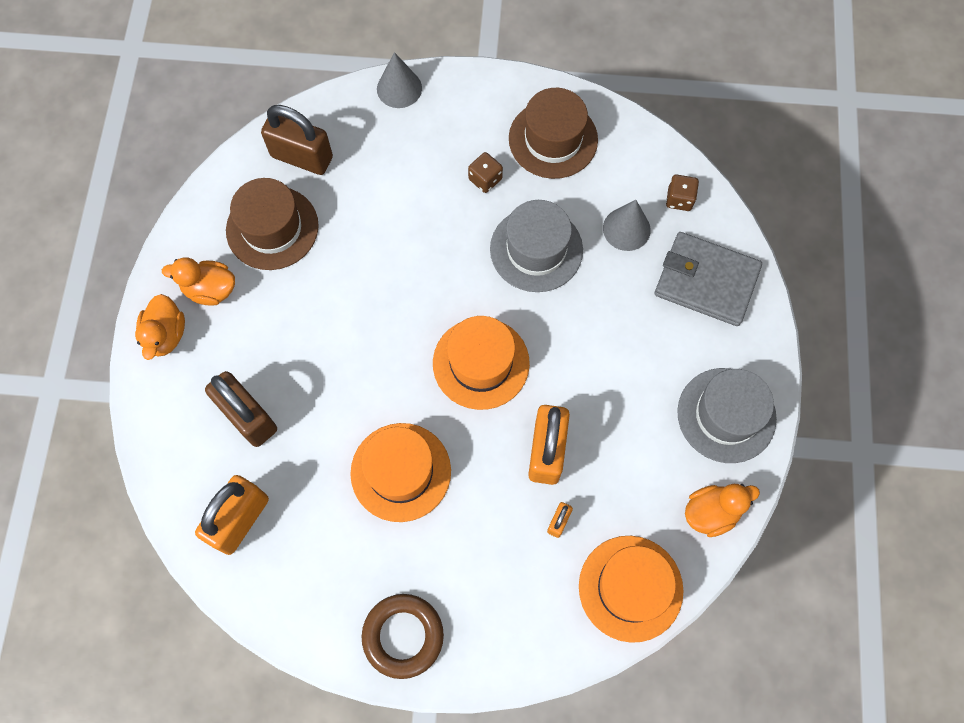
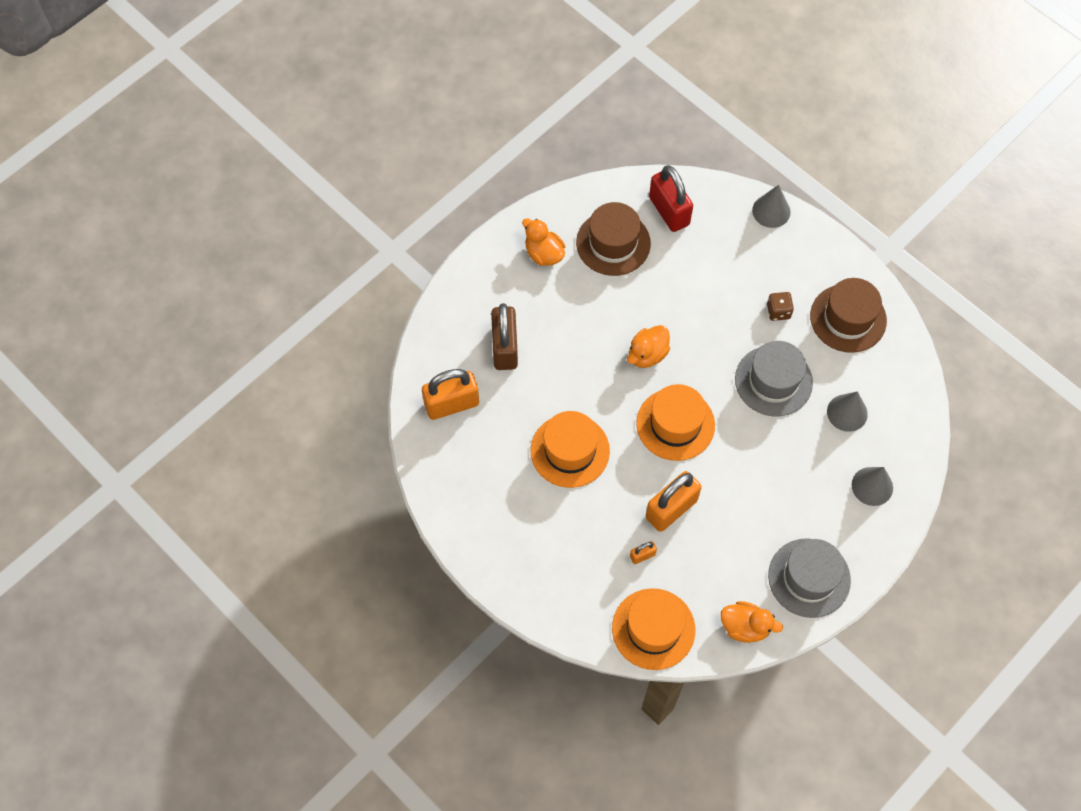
camera: 40 degrees right, 5 degrees down
(166, 335) = (495, 262): orange duck -> orange duck (647, 354)
(302, 157) = (669, 211): brown padlock -> red padlock
(403, 636) = (492, 545): brown ring -> none
(679, 199) = (902, 420): brown dice -> none
(706, 281) = (872, 486): grey wallet -> grey cone

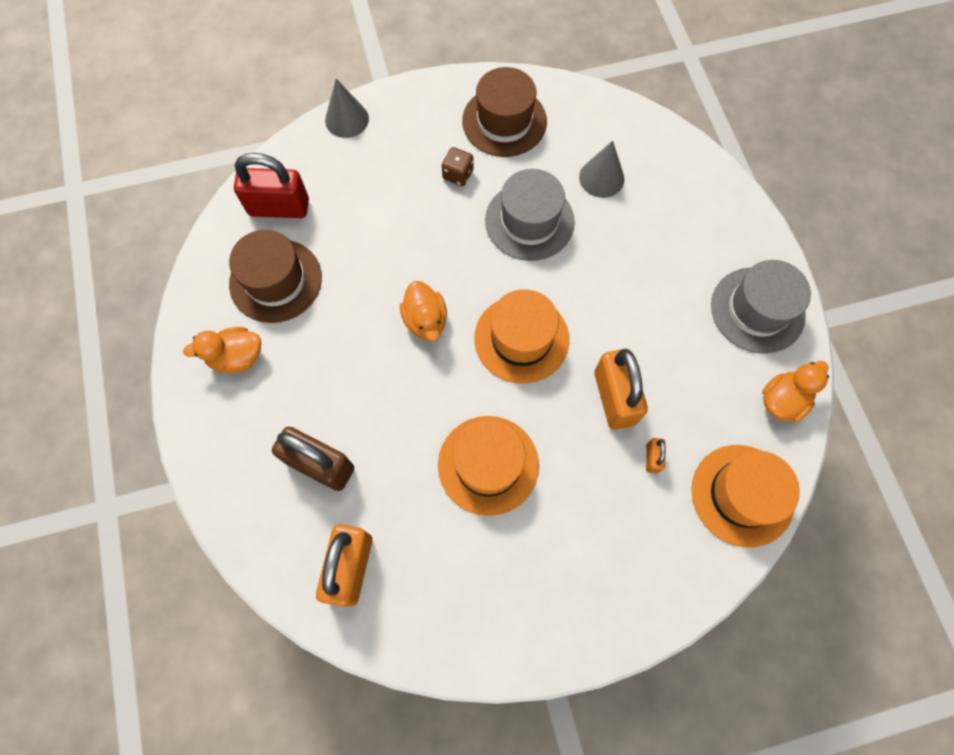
camera: 60 degrees left, 5 degrees up
(872, 486) = (689, 200): grey cone -> none

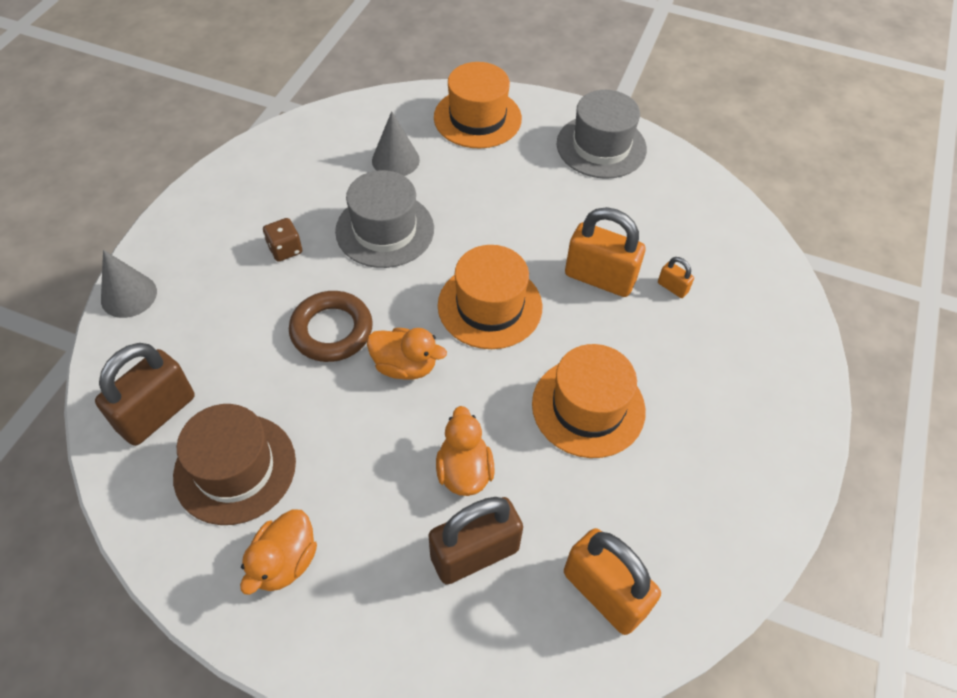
camera: 55 degrees left, 15 degrees down
(279, 207) = (157, 413): red padlock -> brown padlock
(417, 254) = (331, 330): none -> brown ring
(504, 121) = (271, 186): brown hat -> none
(742, 495) = (745, 252): orange hat -> orange hat (477, 118)
(782, 400) = (686, 180): orange duck -> orange duck (464, 471)

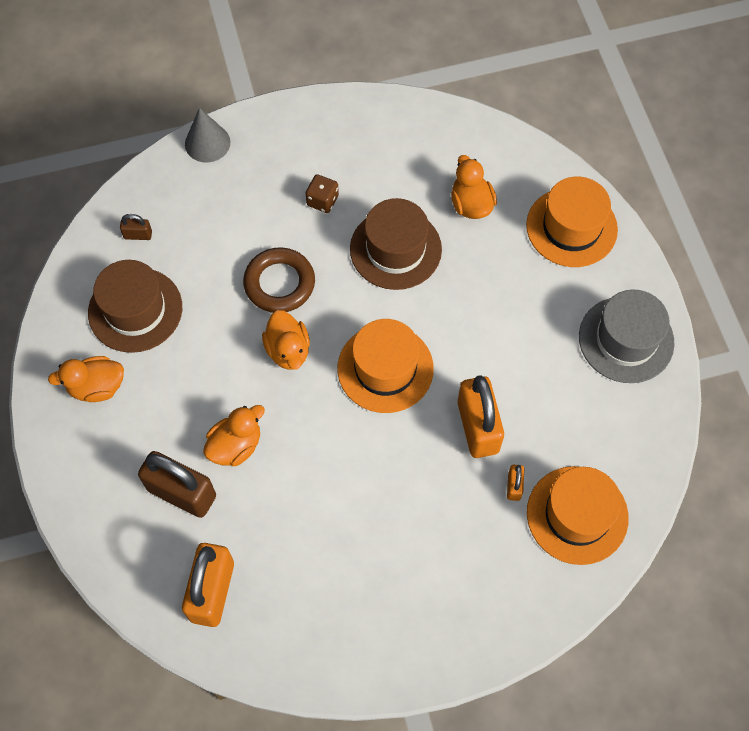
camera: 55 degrees right, 10 degrees up
(157, 413) = (138, 235): brown padlock -> brown padlock, size x0.45
(385, 230) = (395, 249): grey hat -> brown hat
(395, 160) = (471, 204): grey cone -> orange duck
(588, 407) = (349, 493): orange hat -> orange hat (577, 515)

